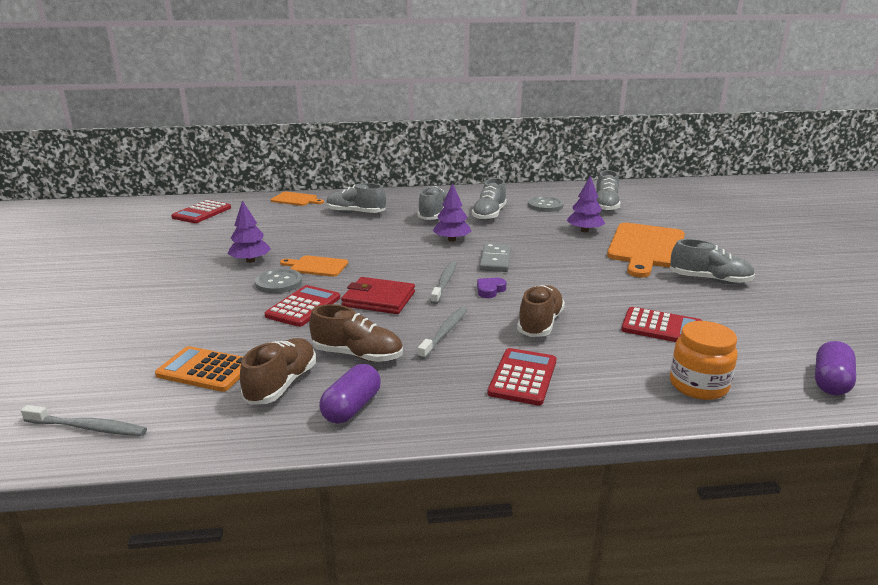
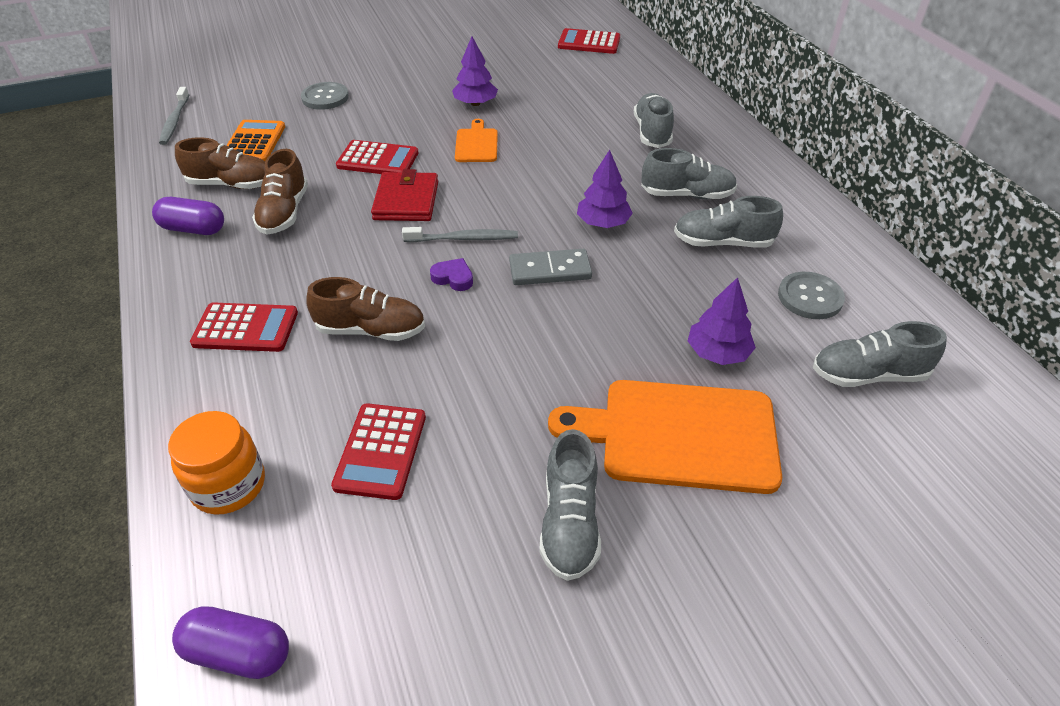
camera: 75 degrees right, 20 degrees up
(279, 283) = (428, 132): grey button -> grey button (325, 97)
(296, 199) = (670, 83): orange cutting board -> none
(444, 333) = (337, 259): grey toothbrush -> none

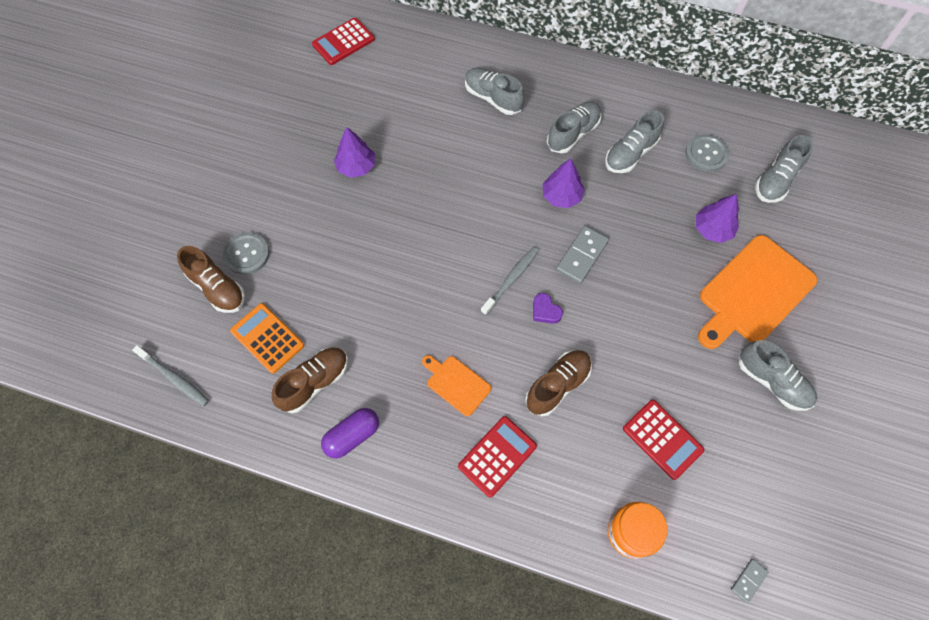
camera: 50 degrees left, 20 degrees up
(238, 652) = (748, 580): purple capsule -> grey domino
(284, 213) = (385, 367): brown shoe -> brown shoe (217, 288)
(378, 159) = (372, 272): red calculator -> none
(406, 201) = (439, 285): red wallet -> none
(453, 278) = (545, 311): purple heart -> purple heart turned 105 degrees counterclockwise
(476, 144) = (410, 201): orange cutting board -> orange cutting board (456, 384)

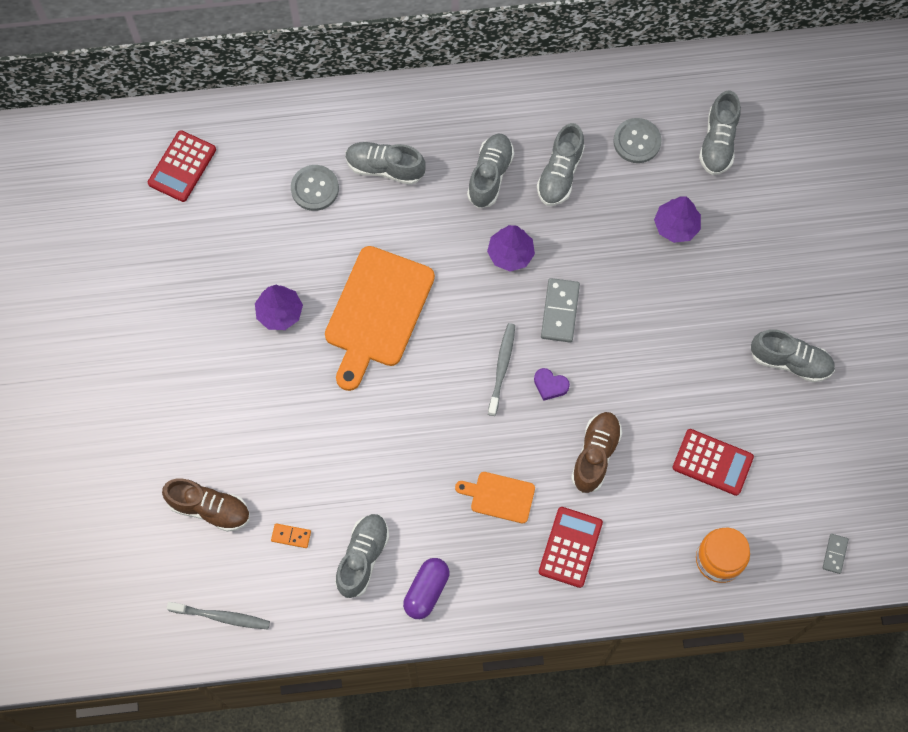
camera: 25 degrees left, 5 degrees up
(247, 254) = (219, 460): grey button -> grey button (315, 188)
(267, 338) = (291, 536): orange calculator -> orange domino
(314, 383) = (362, 558): brown shoe -> grey shoe
(753, 292) = (740, 277): orange cutting board -> orange cutting board (377, 312)

